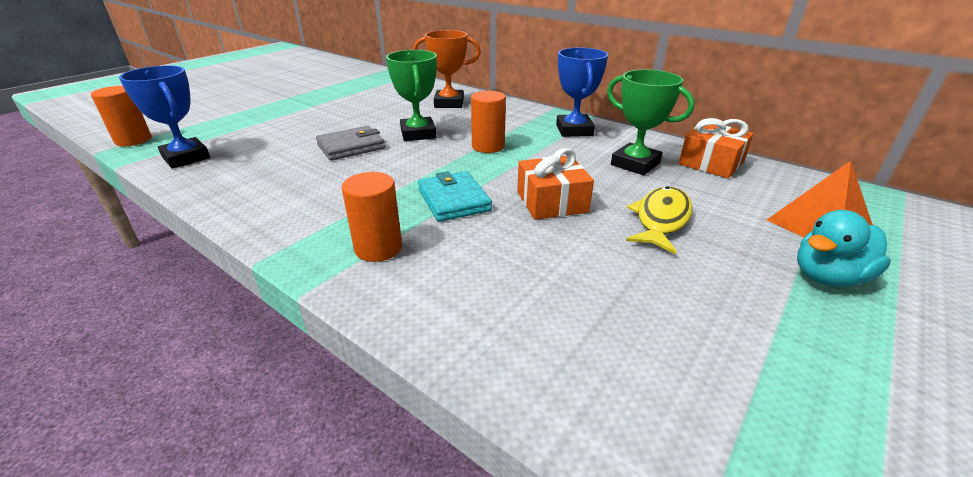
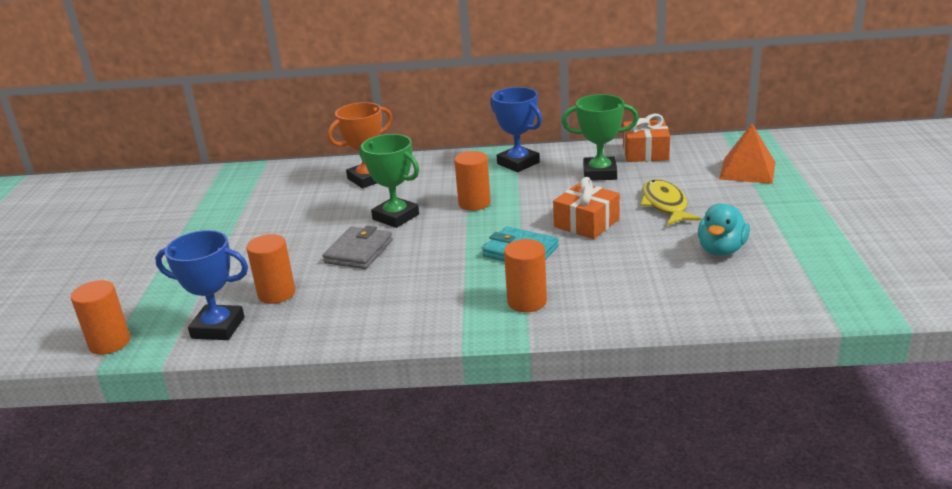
camera: 35 degrees left, 5 degrees down
(255, 152) = (276, 294): none -> orange cylinder
(828, 277) = (779, 199): turquoise duck -> turquoise duck (721, 250)

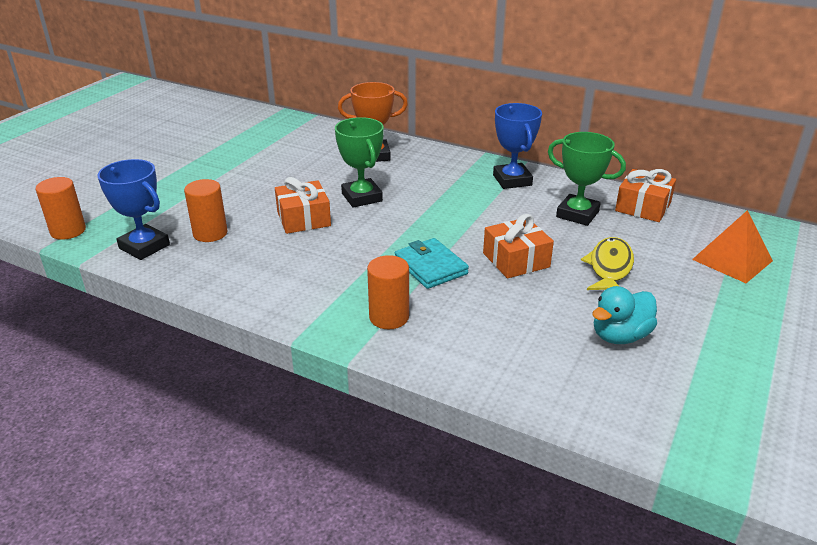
camera: 25 degrees right, 5 degrees up
(359, 251) = (303, 219): grey wallet -> orange gift
(474, 203) = (437, 206): orange cylinder -> none

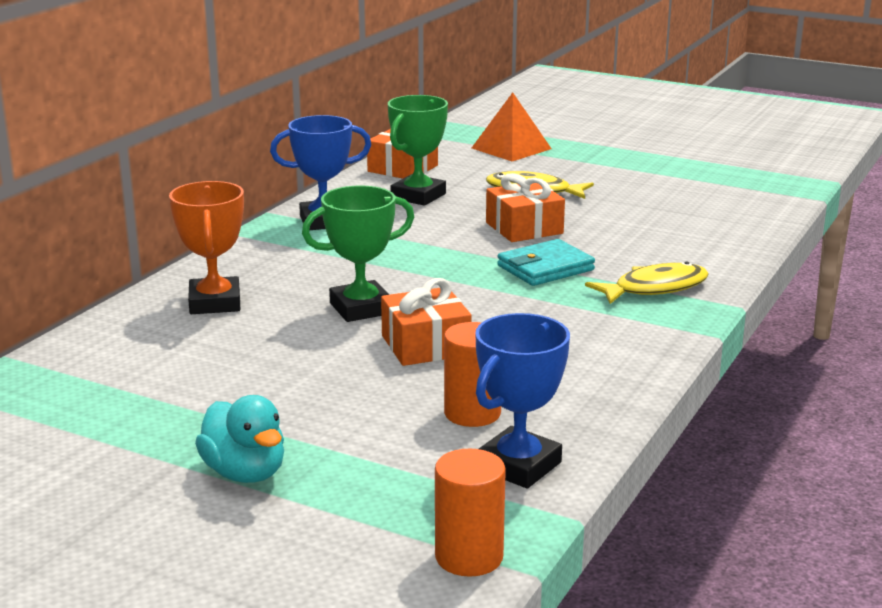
camera: 90 degrees left, 10 degrees down
(389, 317) = (655, 288): orange cylinder -> yellow fish
(620, 336) = (651, 197): turquoise duck -> turquoise duck (245, 473)

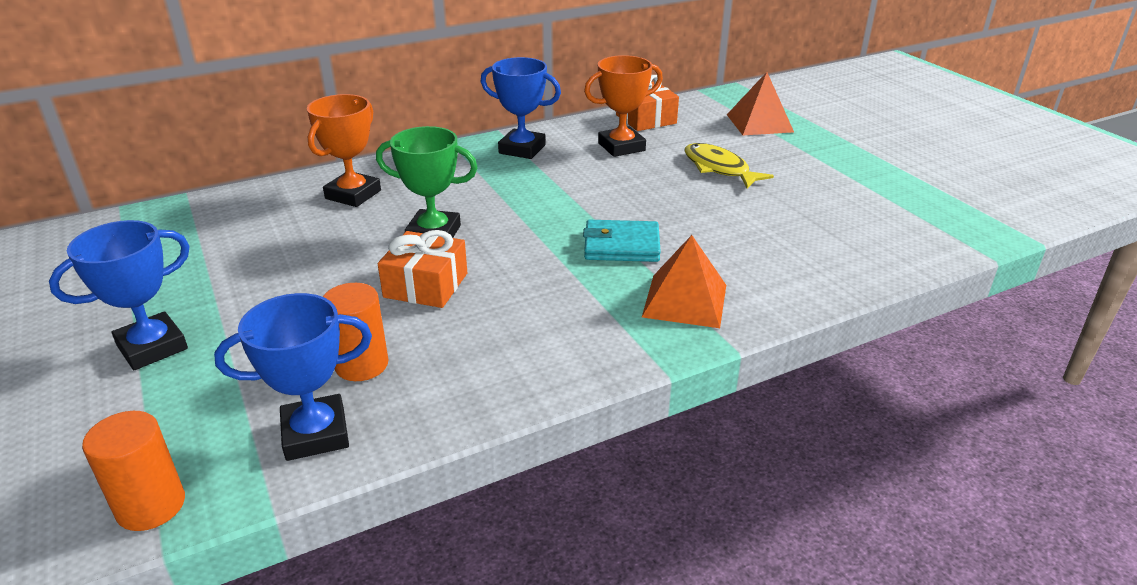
camera: 35 degrees right, 10 degrees up
(245, 473) = (152, 347): turquoise duck -> blue trophy
(418, 196) = (621, 147): green trophy -> orange trophy
(524, 228) = (660, 201): orange gift -> none
(655, 288) = (685, 300): yellow fish -> orange pyramid

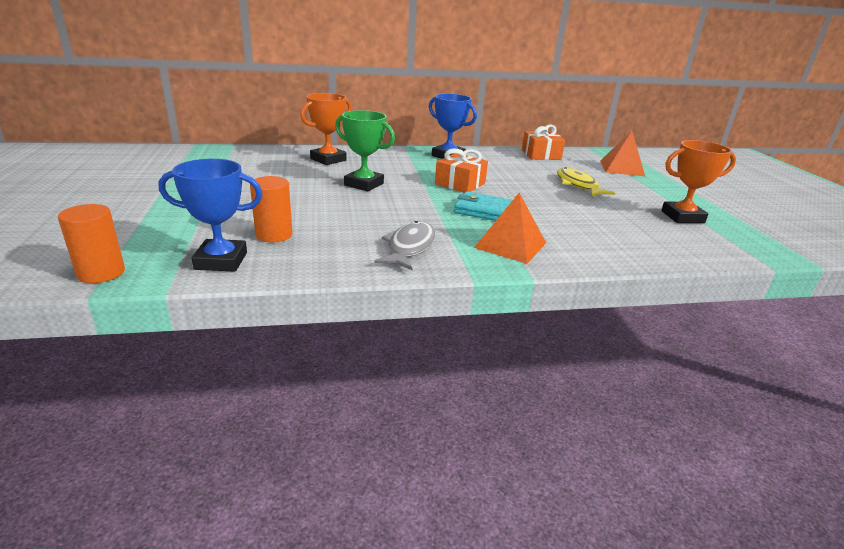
camera: 15 degrees right, 5 degrees down
(152, 347) = (162, 204): blue trophy -> none
(426, 285) = (341, 206): orange gift -> orange gift (460, 184)
(560, 338) = (409, 247): none -> grey fish
(621, 147) = (515, 165): orange trophy -> orange trophy (682, 217)

